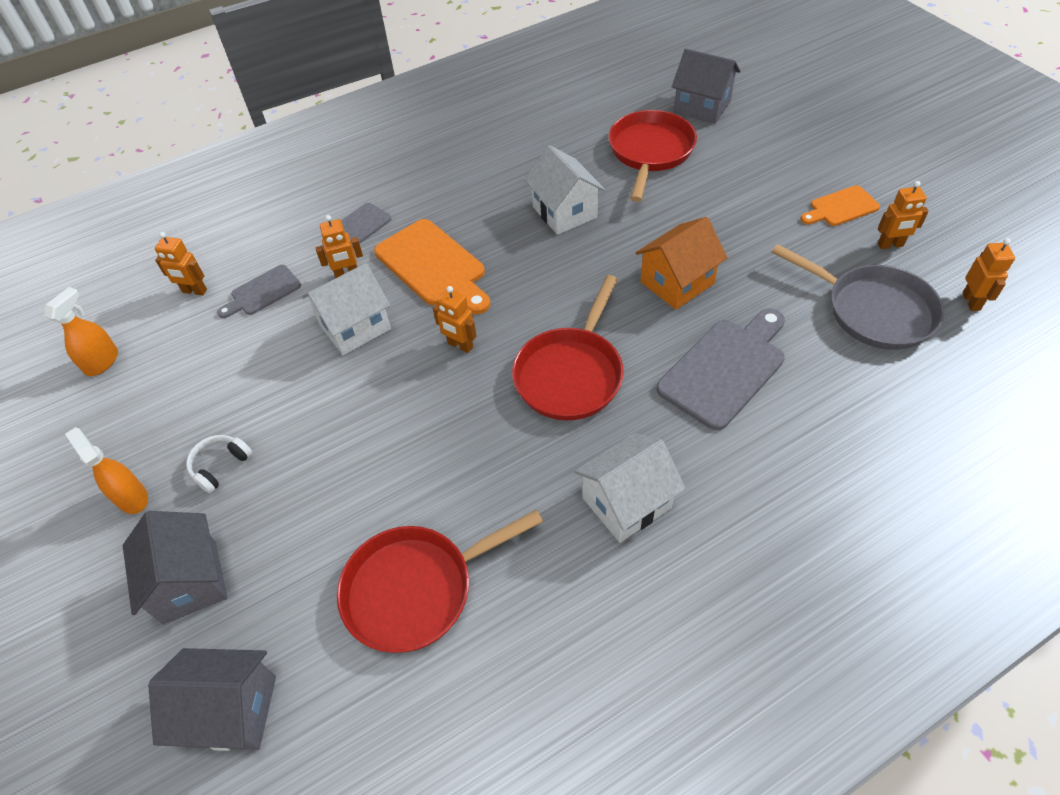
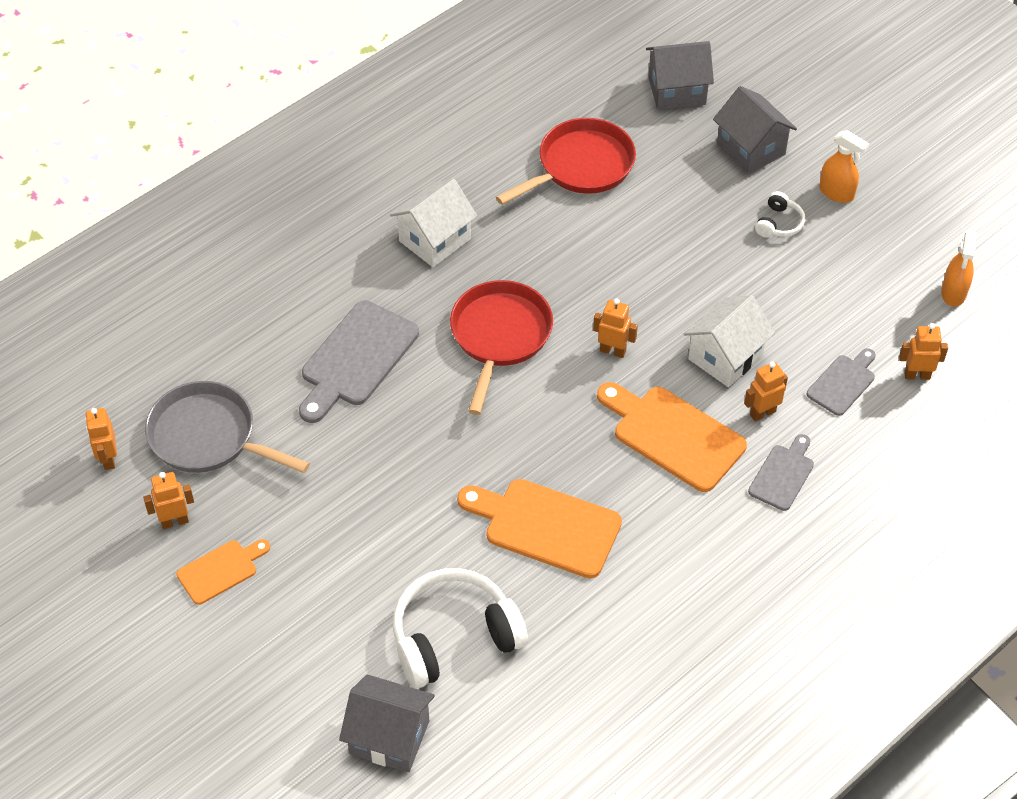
camera: 165 degrees right, 0 degrees up
(564, 212) = (546, 526): white house -> orange cutting board
(650, 152) = (454, 637): red pan -> white headphones
(677, 283) = (407, 446): orange house -> none

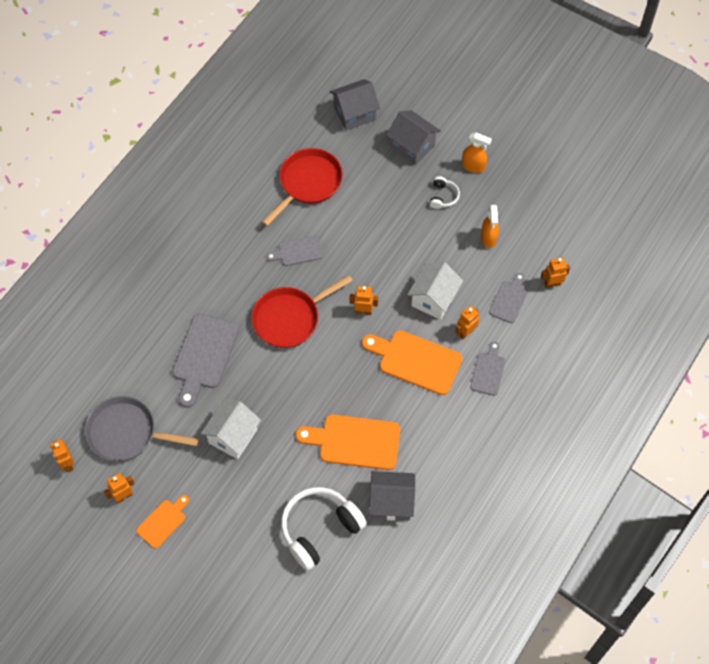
camera: 15 degrees left, 10 degrees up
(389, 737) = (299, 604): grey house -> grey house (391, 502)
(435, 240) = (229, 258): white house -> white house (233, 436)
(499, 337) = (290, 318): red pan -> red pan turned 120 degrees counterclockwise
(538, 251) = (297, 251): none -> grey cutting board
(953, 293) = (561, 221): orange spray bottle -> orange spray bottle (488, 238)

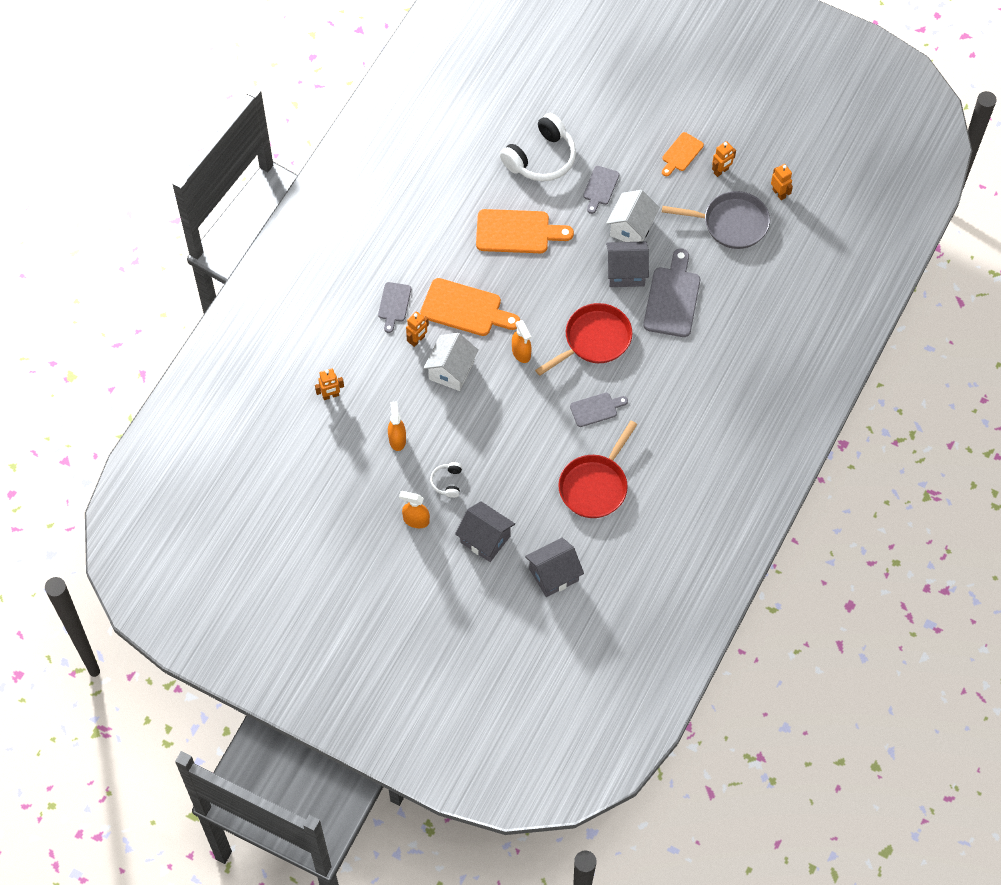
camera: 175 degrees right, 0 degrees up
(363, 311) = (521, 353): orange robot -> orange spray bottle
(391, 502) = (479, 184): grey house -> grey house (626, 272)
(509, 300) = (374, 376): grey cutting board -> grey cutting board (600, 188)

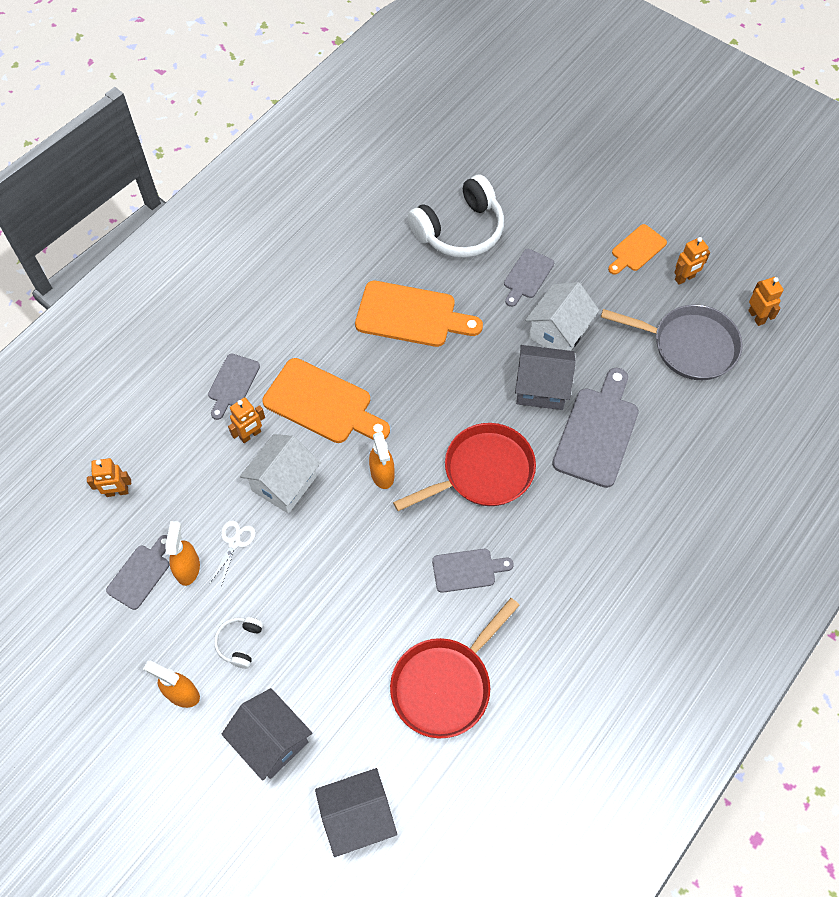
camera: 10 degrees right, 0 degrees up
(364, 448) = (141, 574): none -> grey cutting board
(425, 416) = (234, 542): none -> white scissors

